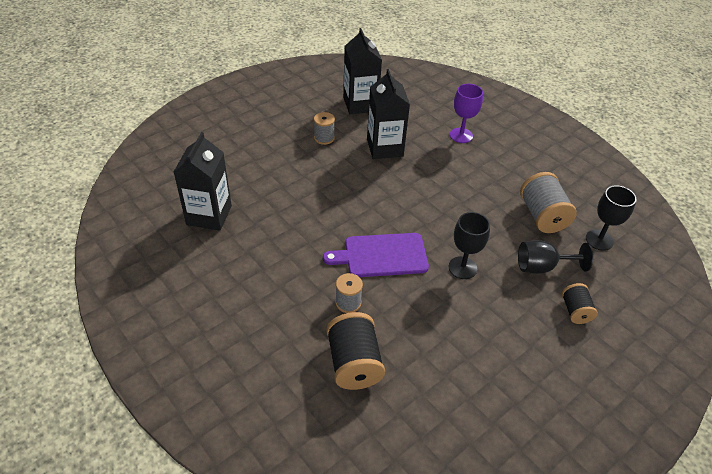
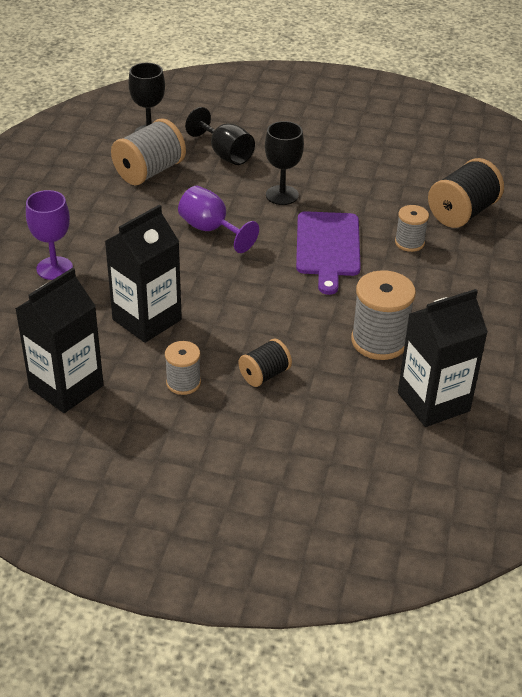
camera: 125 degrees left, 5 degrees down
(275, 224) = (379, 341): none -> grey spool
(382, 255) = (328, 247): purple cutting board -> purple cutting board turned 45 degrees clockwise
(448, 211) = (211, 230): none -> purple goblet
(575, 311) = (259, 126): black spool -> black spool (264, 375)

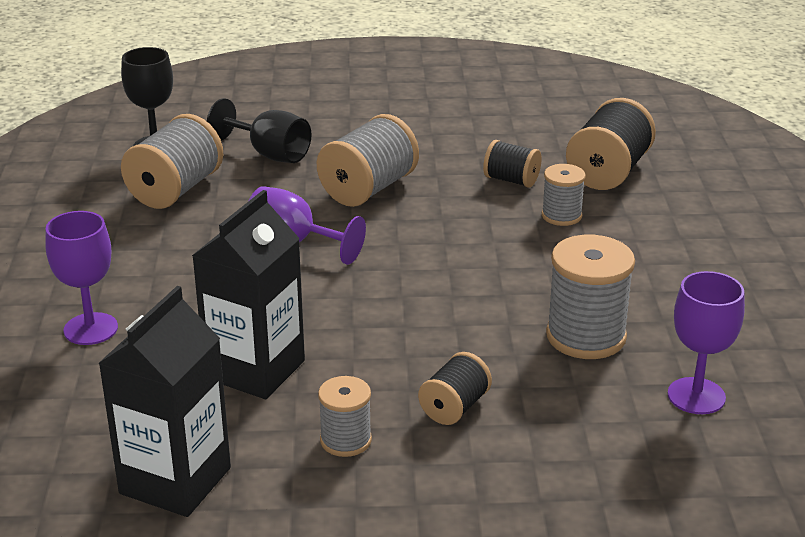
camera: 15 degrees left, 10 degrees down
(282, 195) = (368, 189): black goblet -> grey spool
(328, 247) = (460, 238): purple cutting board -> none
(387, 206) = (511, 180): none -> black spool
(433, 402) = (696, 396): black carton -> purple goblet

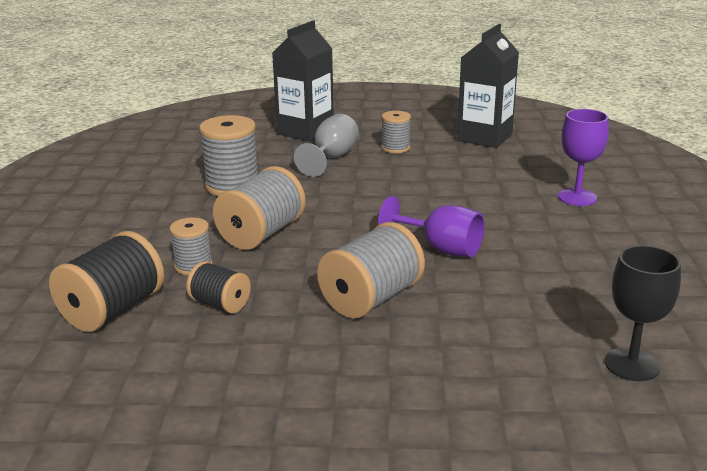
camera: 175 degrees left, 5 degrees down
(175, 190) = (574, 304): grey spool -> grey spool (262, 234)
(255, 369) = (454, 175): black carton -> black carton (305, 131)
(269, 154) = (485, 347): black goblet -> none
(454, 407) = (331, 158): black spool -> grey goblet
(696, 396) = (187, 159): purple goblet -> none

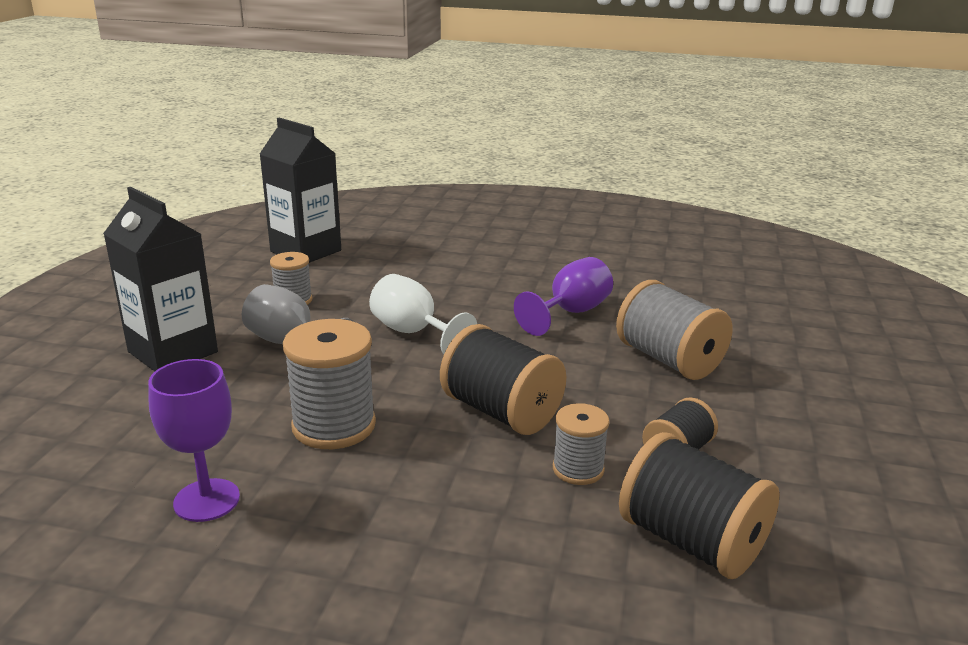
camera: 80 degrees left, 0 degrees up
(262, 234) = (501, 412): grey spool -> black spool
(366, 192) = (413, 333): none -> white goblet
(577, 197) = (484, 239): purple goblet -> purple goblet (207, 500)
(632, 364) = (767, 275): black goblet -> none

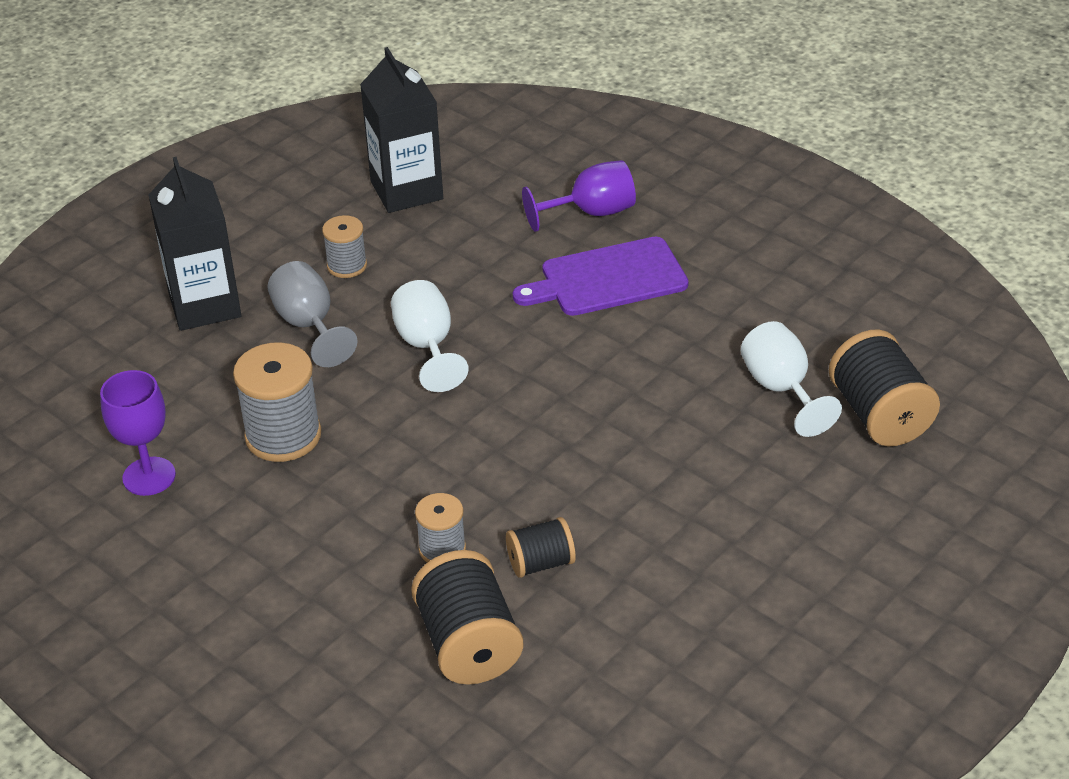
camera: 30 degrees right, 15 degrees up
(501, 412) = (430, 468): black spool -> black spool (879, 415)
(516, 267) = (608, 279): none -> purple cutting board
(570, 313) = (603, 366): purple goblet -> purple goblet (591, 213)
(669, 360) = (640, 460): grey spool -> none
(712, 296) = (781, 389): none -> white goblet

